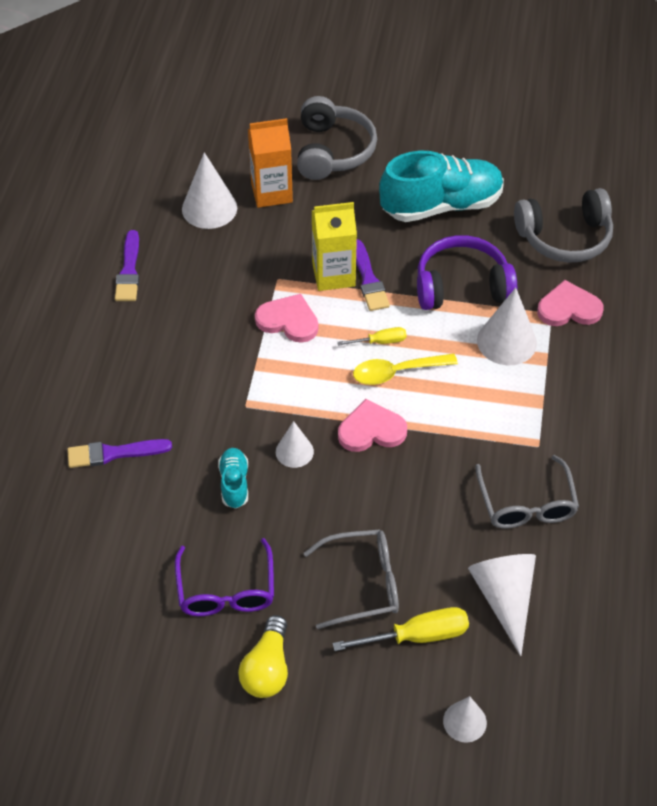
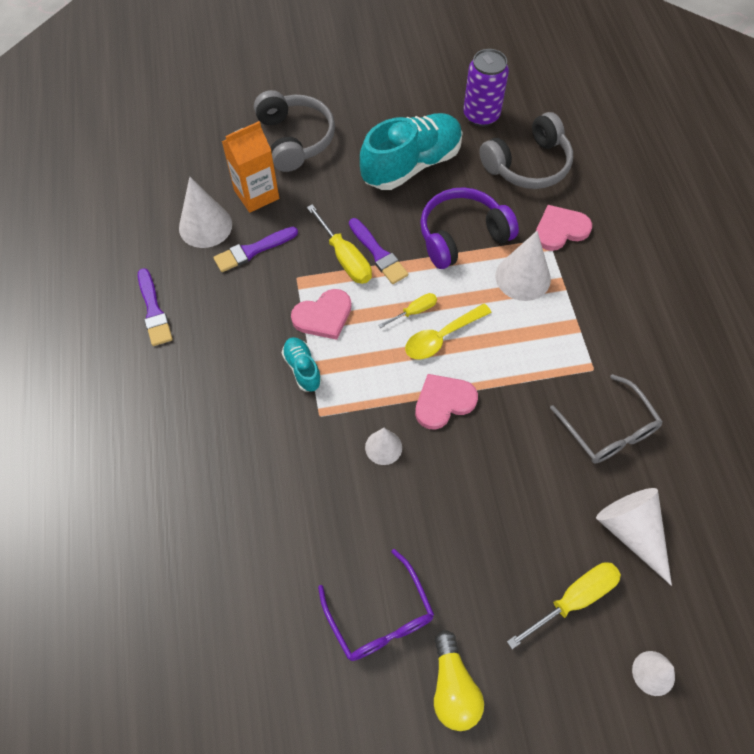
camera: 20 degrees left, 10 degrees up
(114, 453) = (213, 507): purple brush -> purple brush (253, 250)
(234, 483) = (341, 500): turquoise shoe -> turquoise shoe (302, 368)
(288, 321) = (323, 316): pink heart -> pink heart turned 150 degrees clockwise
(333, 275) = (345, 258): yellow carton -> yellow screwdriver
(362, 584) = (502, 563): grey glasses -> none
(538, 177) = (481, 115): none -> purple can

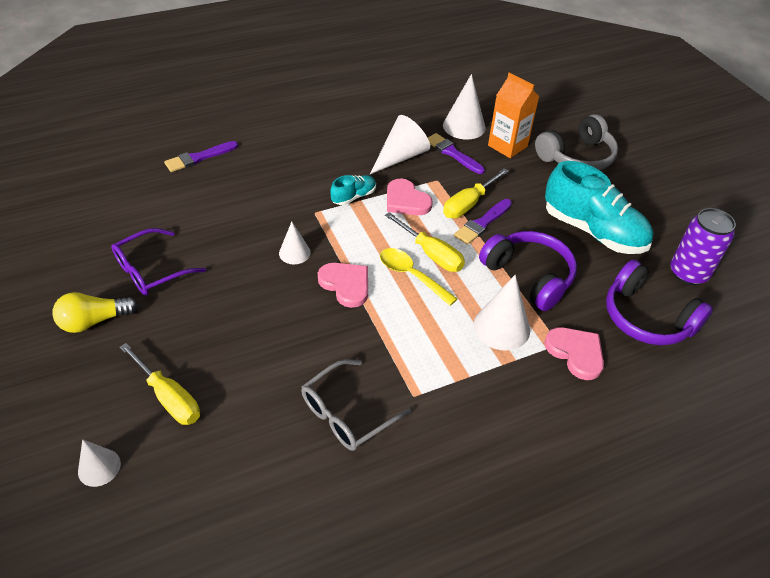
camera: 75 degrees right, 15 degrees down
(154, 311) = (379, 117): purple brush -> purple brush (199, 158)
(414, 311) = (432, 254): yellow screwdriver -> yellow screwdriver, size x1.70
(528, 165) = (646, 318): grey headphones -> purple headphones
(632, 532) = (239, 441): white cone -> white cone (401, 157)

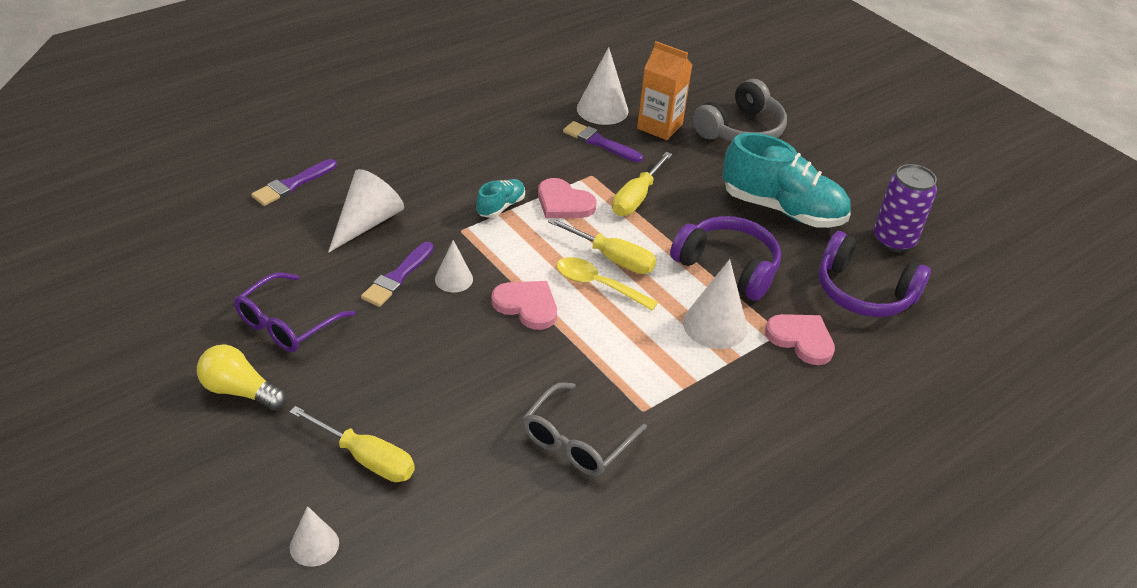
camera: 15 degrees left, 5 degrees down
(94, 321) = (240, 391): yellow light bulb -> yellow light bulb turned 60 degrees clockwise
(401, 157) = (540, 153): white cone -> white cone (367, 223)
(482, 223) = (658, 217): purple brush -> purple brush (397, 277)

